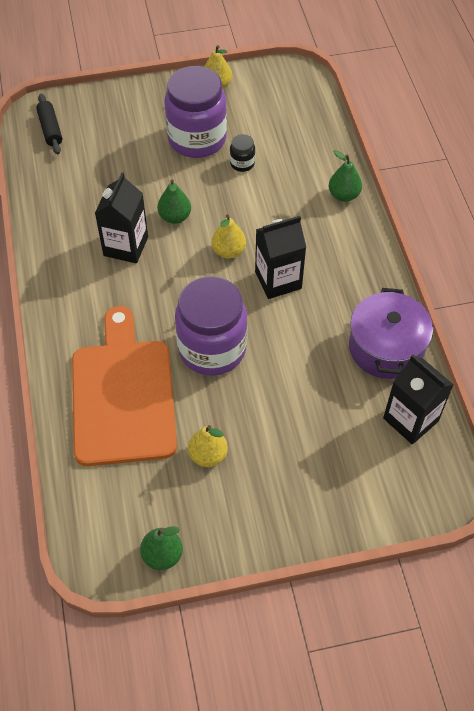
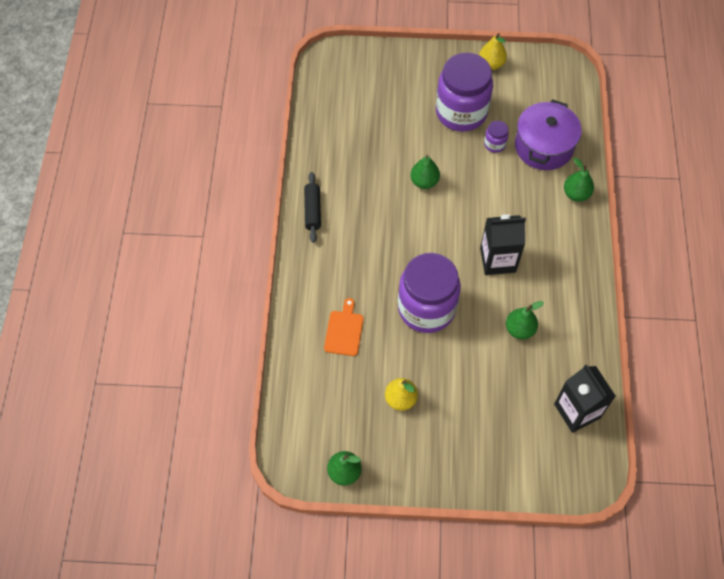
camera: 15 degrees right, 5 degrees up
(50, 129) = (337, 76): black rolling pin -> black rolling pin (312, 210)
(123, 395) = (344, 330): orange cutting board -> orange cutting board, size x0.41
(126, 246) = (376, 199): black carton -> none
(228, 251) = (462, 224): yellow pear -> none
(242, 163) = (494, 144): black jar -> purple jar
(322, 347) = (519, 329): none -> green pear
(386, 347) = (574, 342): purple pot -> purple pot (543, 146)

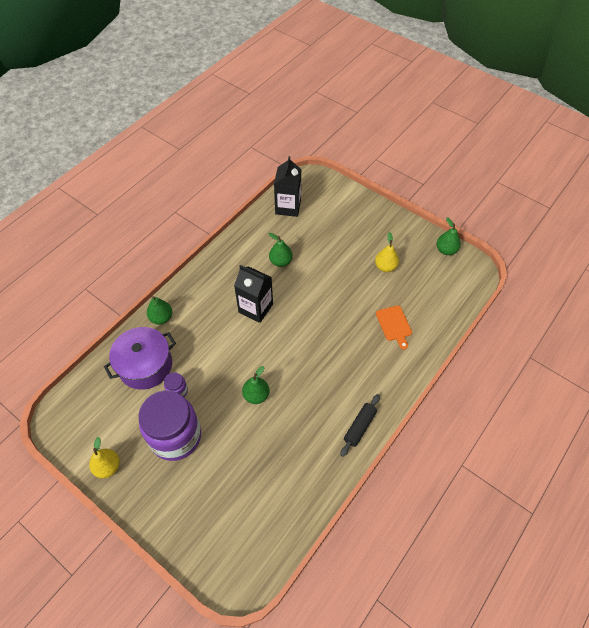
camera: 145 degrees left, 5 degrees down
(344, 330) = (394, 325): orange cutting board -> orange cutting board turned 60 degrees counterclockwise
(426, 308) = (328, 307): purple jar -> none

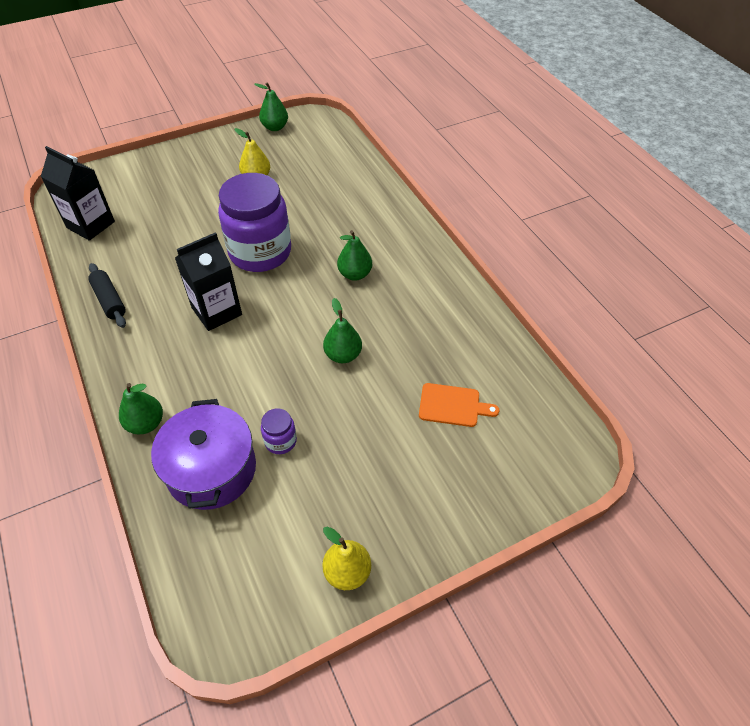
camera: 65 degrees left, 5 degrees down
(175, 436) = (349, 465): purple jar -> purple jar (260, 252)
(281, 262) = (168, 262): green pear -> green pear (355, 274)
(359, 427) = (440, 276): black rolling pin -> black rolling pin (109, 300)
(394, 325) = (335, 200): orange cutting board -> orange cutting board (453, 405)

